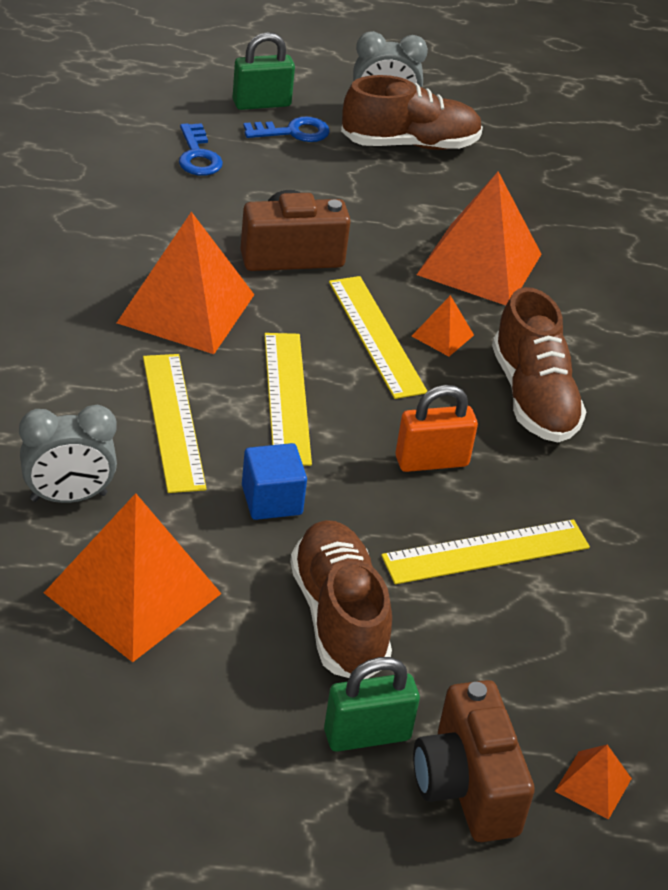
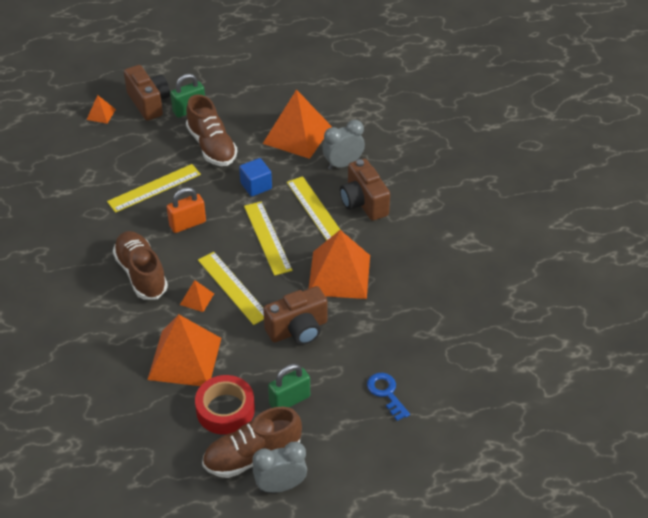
camera: 170 degrees right, 5 degrees up
(73, 410) = (363, 203): none -> brown camera
(261, 103) = (368, 462): green padlock -> green padlock (289, 400)
(293, 132) = (335, 439): blue key -> none
(433, 195) = (225, 410): none -> red tape

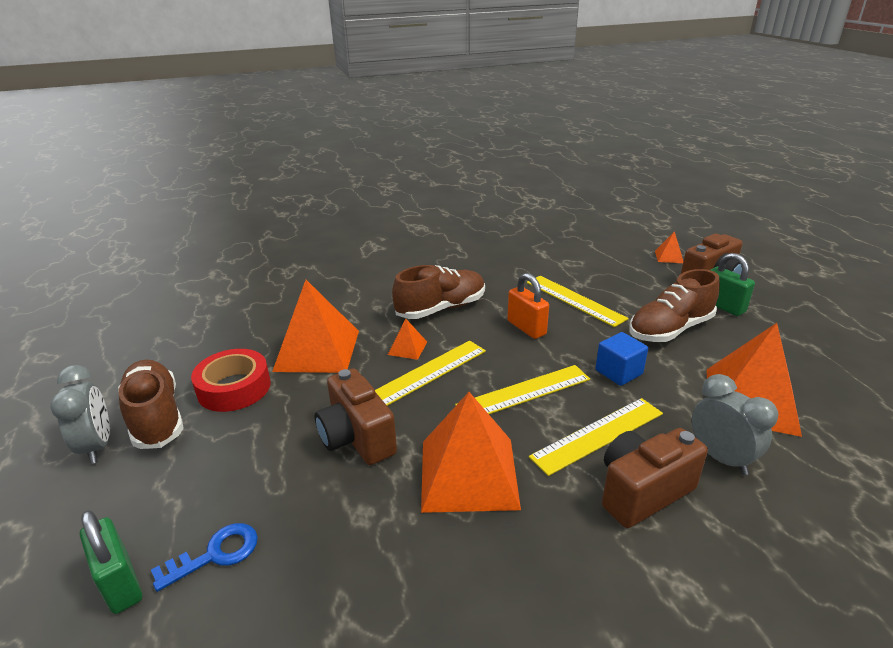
camera: 85 degrees right, 15 degrees down
(289, 400) = (233, 441): green padlock -> green padlock (120, 583)

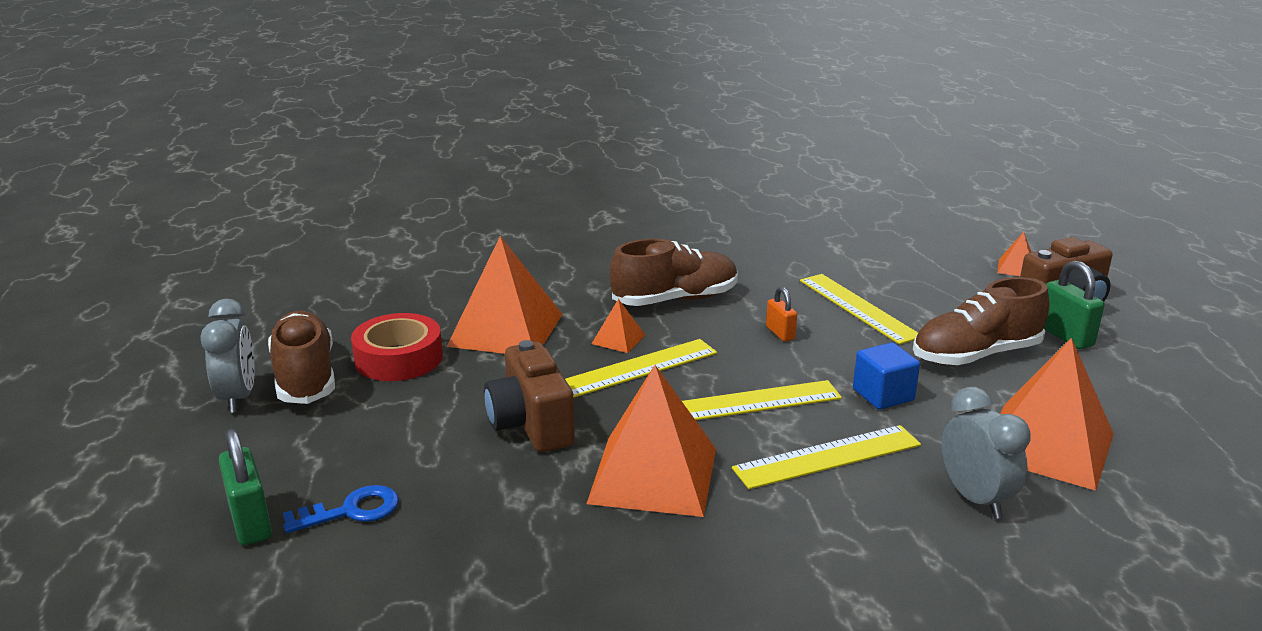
camera: 10 degrees right, 5 degrees down
(526, 328) = (780, 333): orange padlock -> orange padlock, size x0.63
(642, 492) = (858, 519): brown camera -> none

